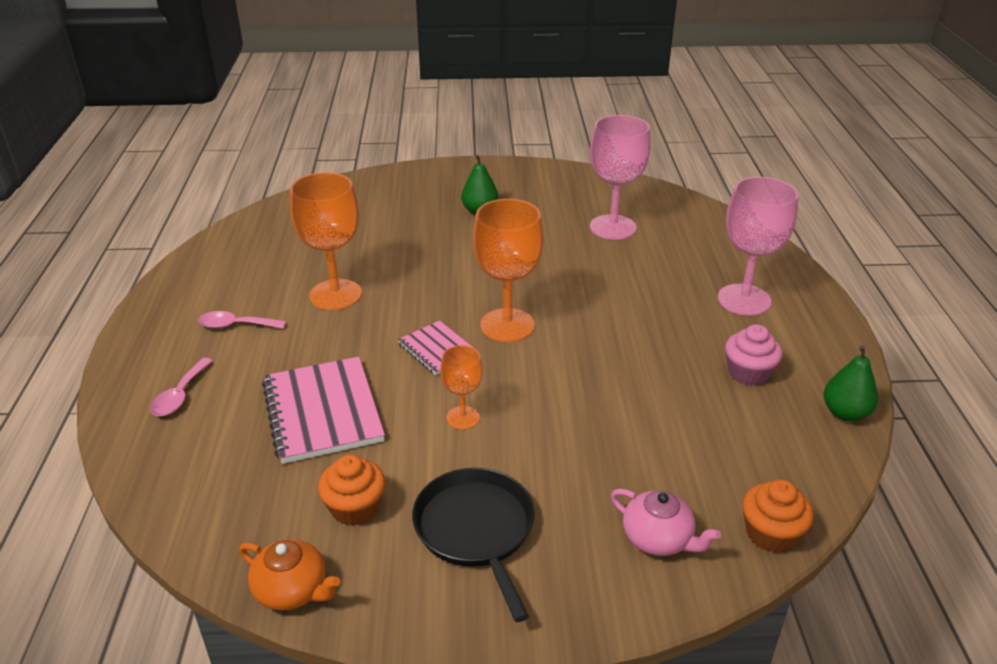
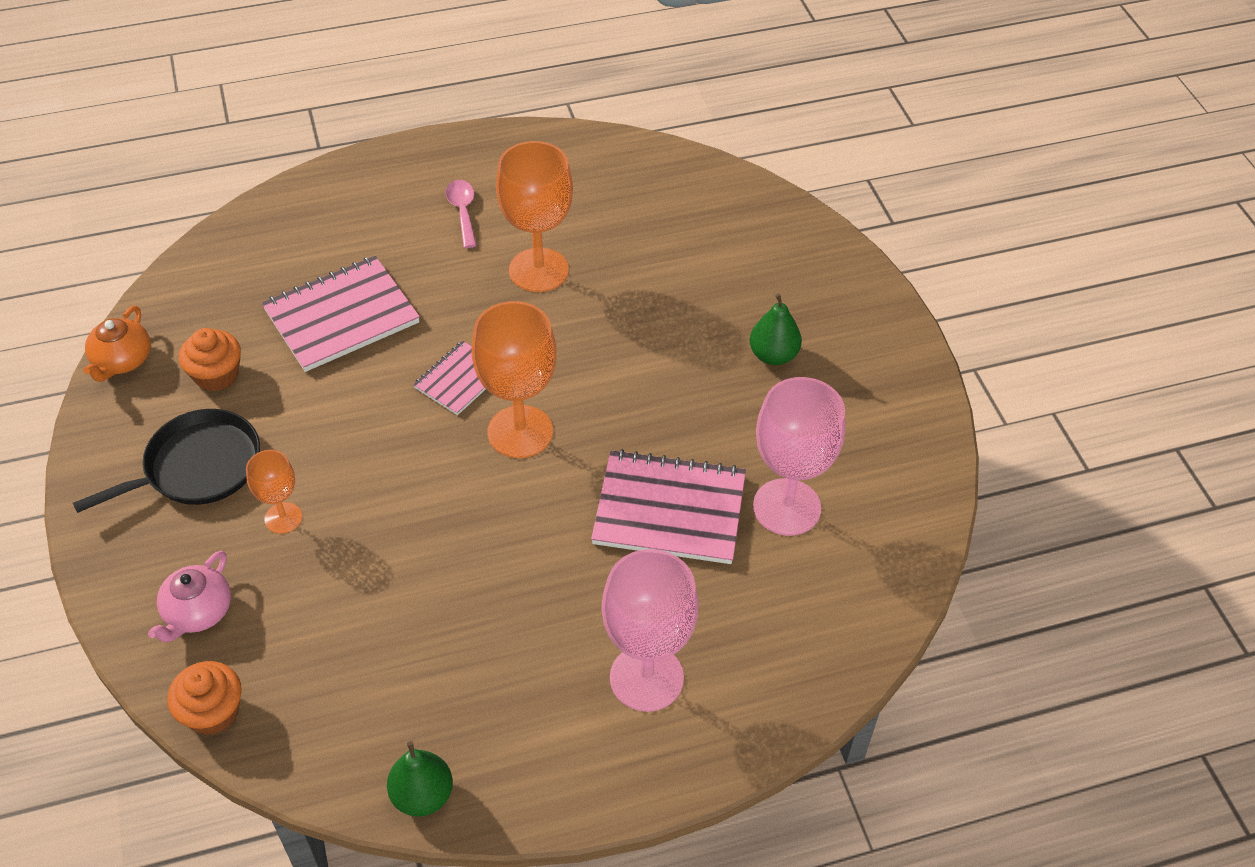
camera: 75 degrees right, 15 degrees up
(180, 395) = (347, 211): pink spoon -> none
(463, 418) = (351, 425): orange goblet -> orange goblet (283, 518)
(603, 270) = (669, 510): none -> pink notebook
(748, 373) = (481, 686): pink cupcake -> none

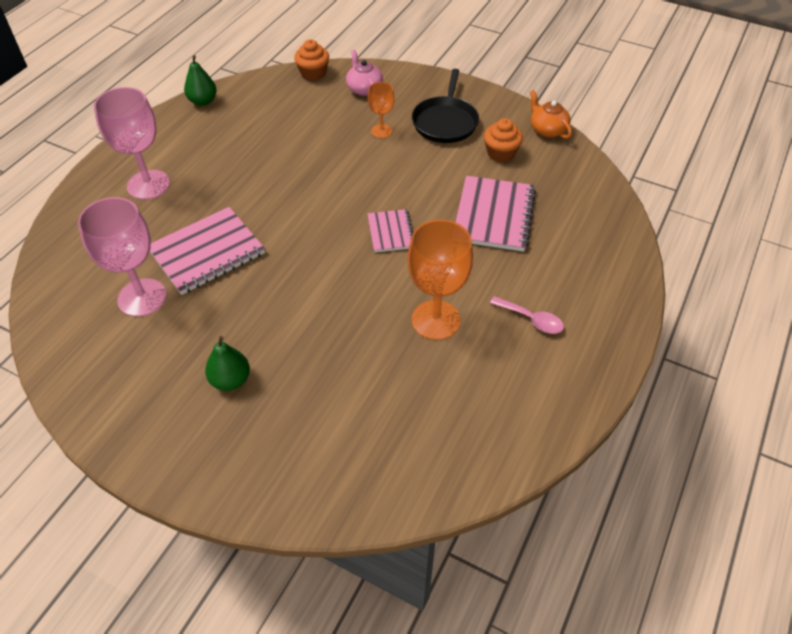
camera: 135 degrees right, 0 degrees up
(520, 432) = (327, 232): orange goblet -> none

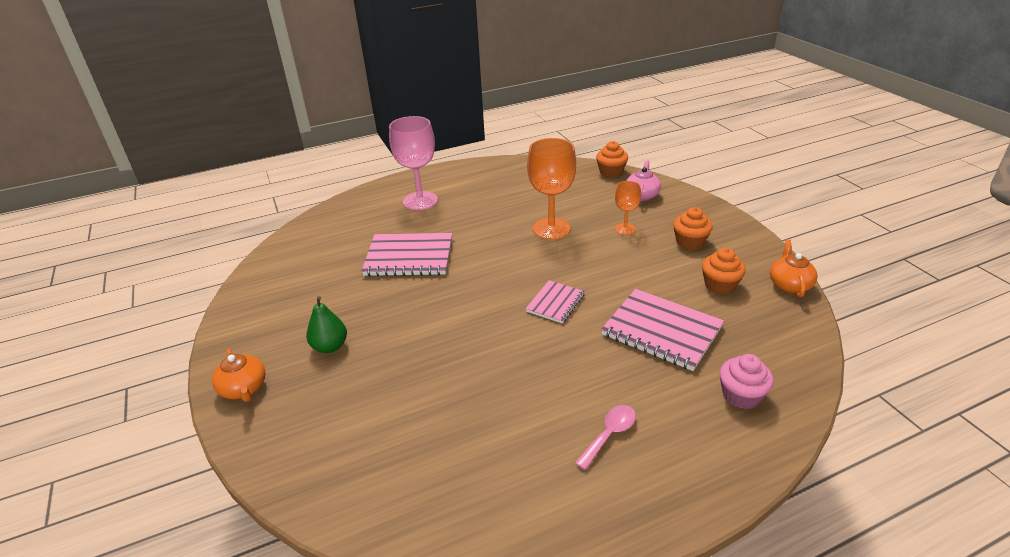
camera: 40 degrees right, 15 degrees down
(142, 297) = (339, 266): pink goblet -> none
(191, 466) = (244, 389): none -> orange teapot
(203, 101) = (511, 164): green pear -> none
(435, 320) = (521, 387): orange goblet -> orange goblet (551, 228)
(445, 122) = (690, 242): black pan -> orange cupcake
(494, 215) = (661, 331): pink notebook -> pink notebook turned 75 degrees clockwise
(531, 319) = (609, 434): pink spoon -> pink spoon turned 120 degrees counterclockwise
(588, 240) = (741, 395): none -> pink cupcake

